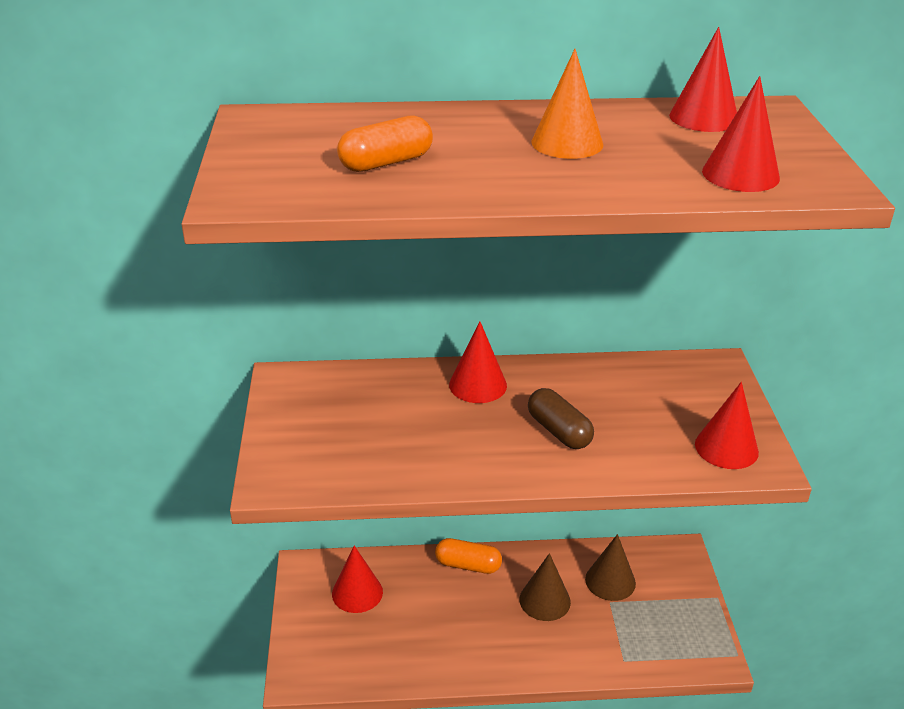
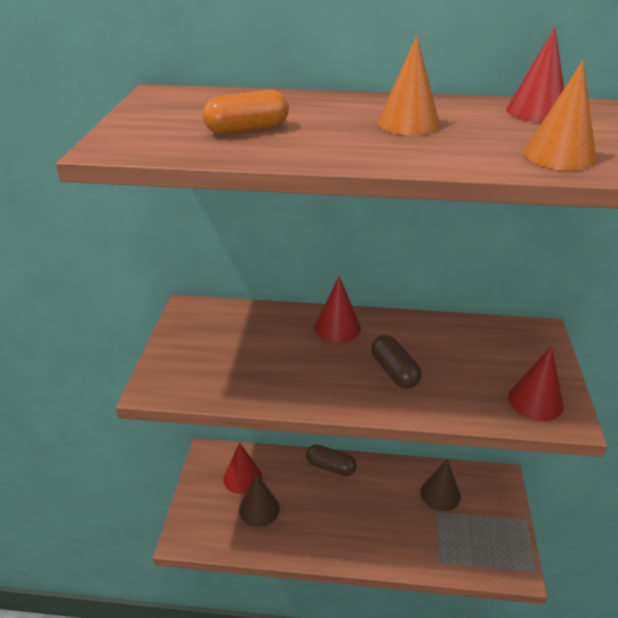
camera: 10 degrees right, 0 degrees up
(468, 565) = (330, 467): orange capsule -> brown capsule
(545, 600) = (385, 503): brown cone -> brown cone (259, 509)
(740, 174) = (559, 156): red cone -> orange cone

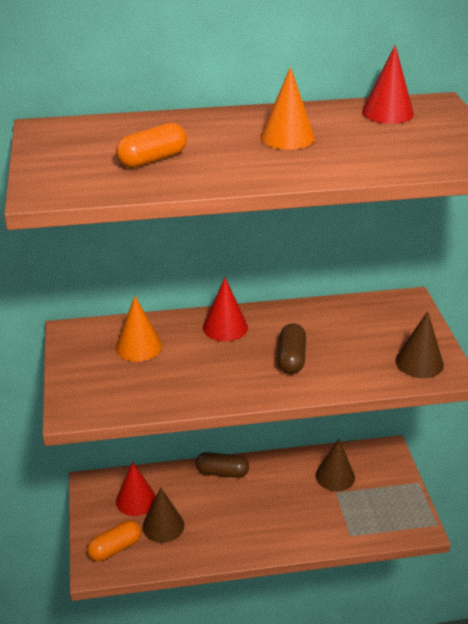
camera: 15 degrees left, 0 degrees up
(208, 522) = (115, 548): none -> orange capsule
(394, 372) = (291, 358): brown capsule -> brown capsule turned 45 degrees clockwise
(535, 401) = (419, 362): red cone -> brown cone
(559, 156) = (418, 155): orange cone -> orange cone (138, 346)

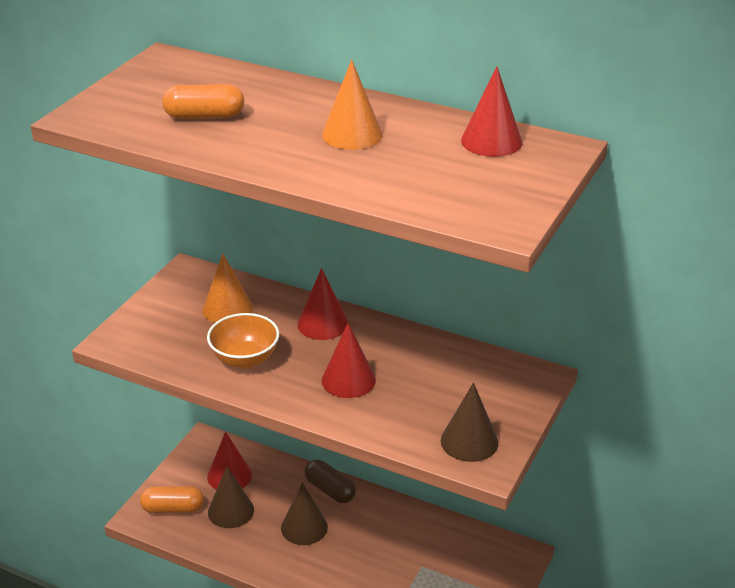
camera: 35 degrees right, 0 degrees up
(198, 377) = (245, 359): none -> orange bowl
(291, 358) = (348, 380): brown capsule -> red cone
(335, 476) = (436, 550): brown cone -> brown cone (304, 527)

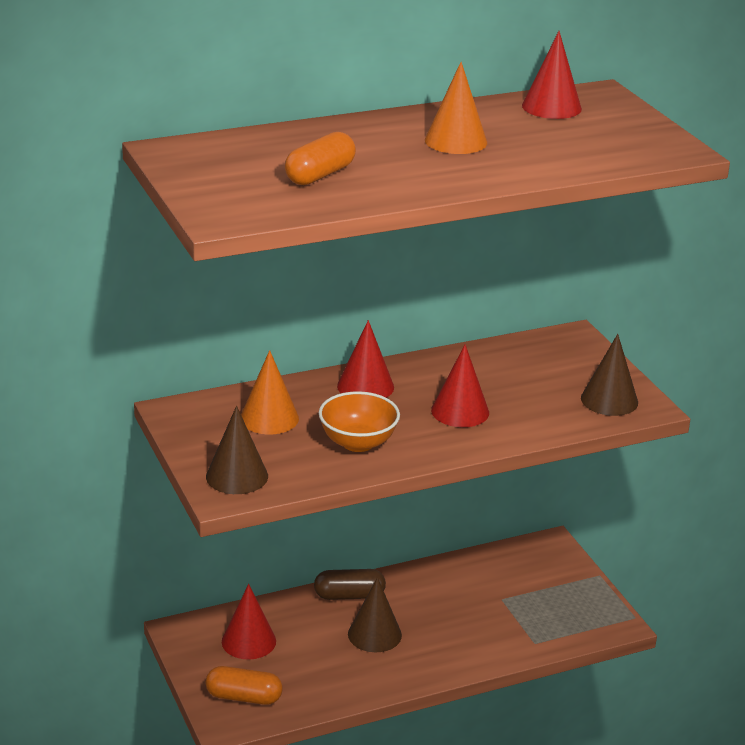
camera: 50 degrees left, 5 degrees down
(173, 508) = (244, 697): orange capsule -> orange capsule turned 60 degrees clockwise
(231, 511) = (296, 664): brown cone -> brown cone (237, 476)

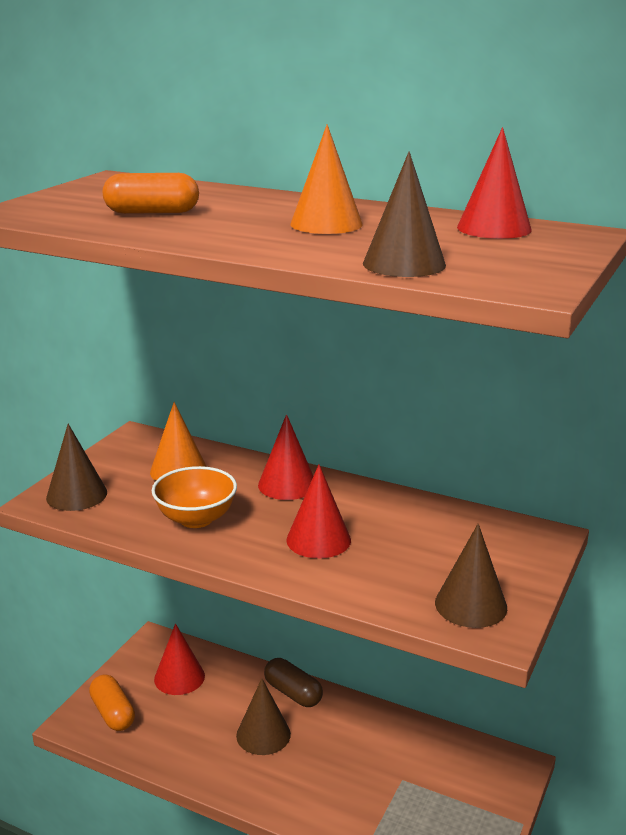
camera: 50 degrees right, 5 degrees down
(585, 159) = (404, 264): none -> brown cone

